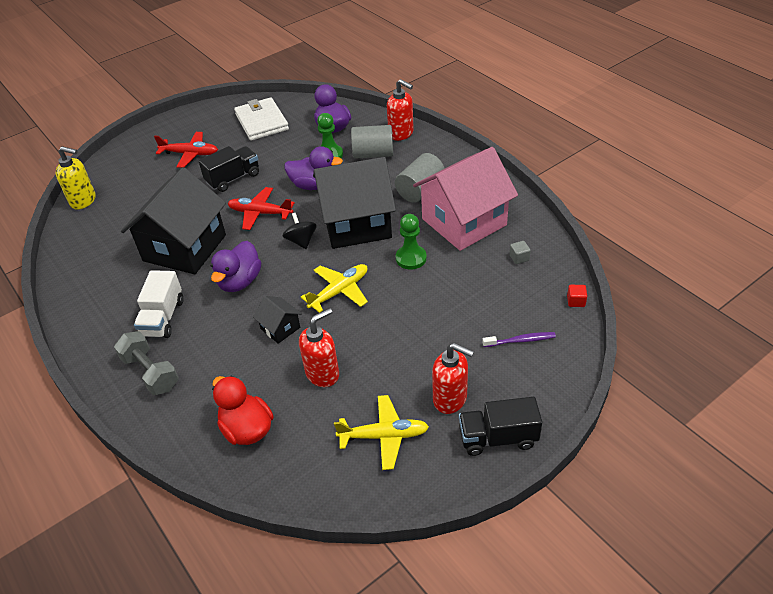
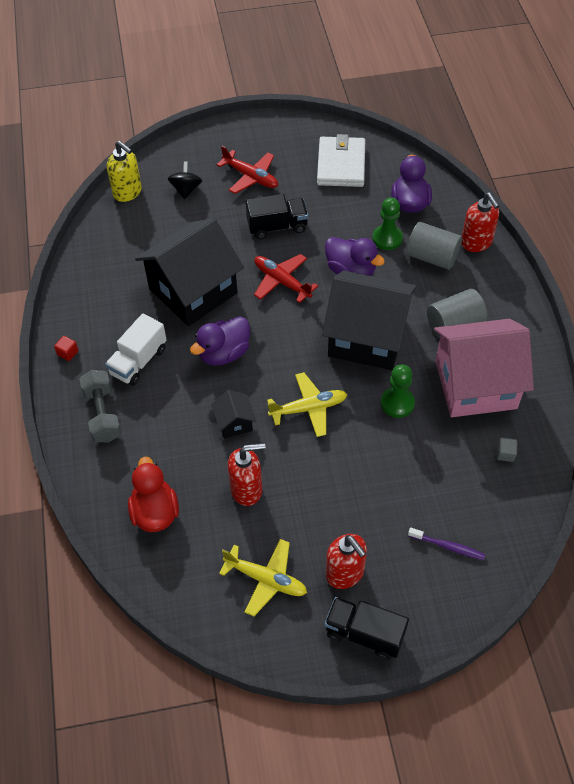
camera: 25 degrees right, 10 degrees up
(301, 241) = (304, 333): black spinning top -> black spinning top (186, 189)
(576, 301) = (530, 531): red cube -> red cube (68, 353)

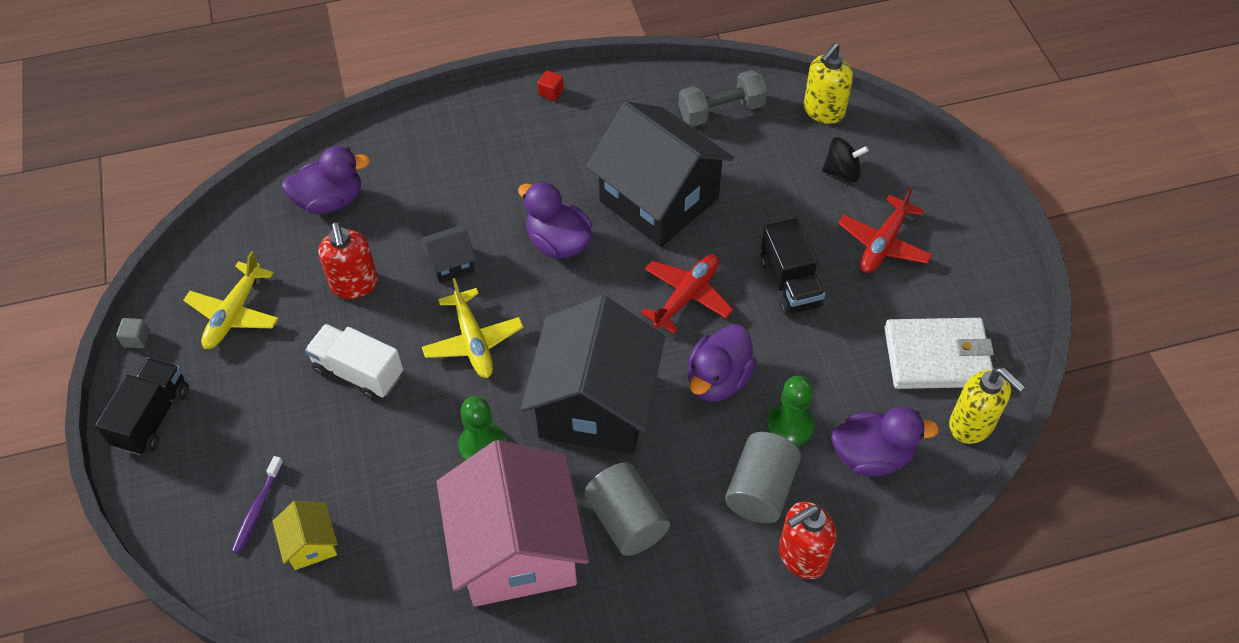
camera: 85 degrees right, 0 degrees up
(103, 414) = (463, 136): grey dumbbell -> grey dumbbell (721, 111)
(138, 361) = (541, 159): white truck -> white truck (358, 372)
(155, 512) = (330, 201): red duck -> purple duck
(345, 573) = (232, 393): red soap dispenser -> none
(390, 157) = (971, 425): none -> yellow soap dispenser
(475, 508) = (311, 544): none -> yellow house
(505, 454) = (396, 586): grey cube -> grey cube (137, 339)

